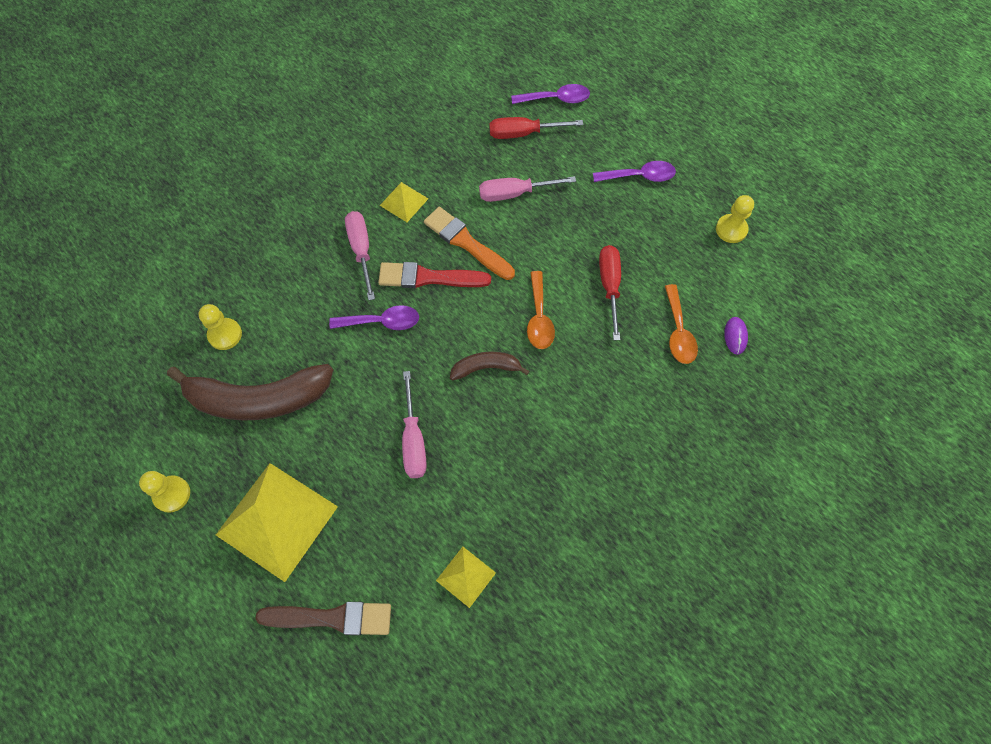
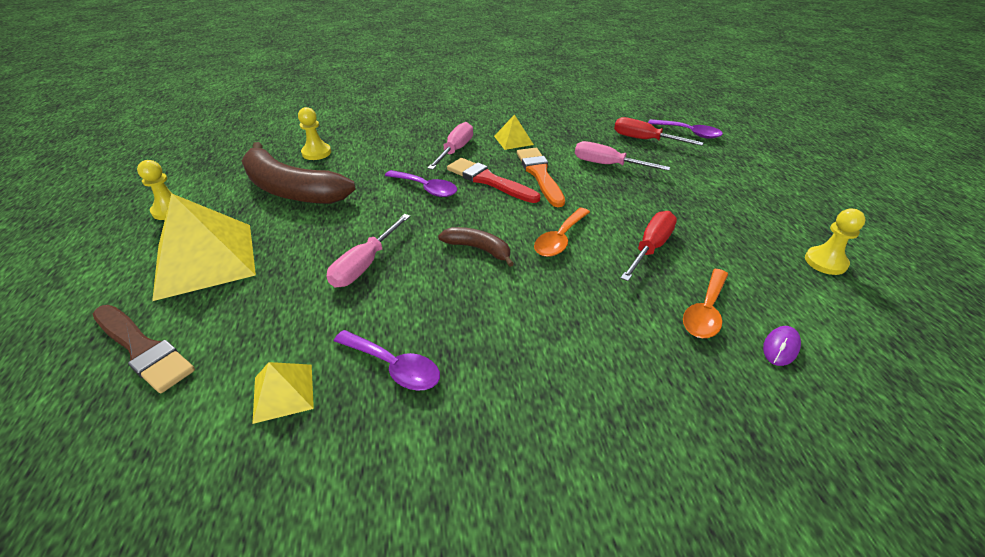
camera: 35 degrees right, 25 degrees down
(640, 176) = (738, 194): purple spoon -> purple spoon (394, 367)

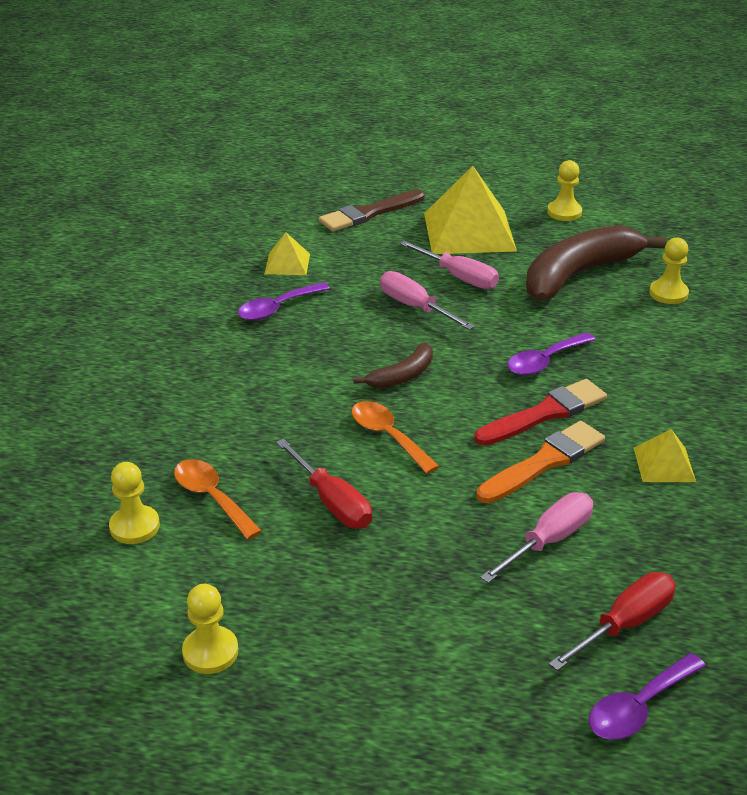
camera: 110 degrees right, 5 degrees down
(455, 150) = (644, 401): pink screwdriver -> pink screwdriver (459, 277)
(539, 174) = (544, 462): orange brush -> orange brush turned 45 degrees counterclockwise
(780, 347) = (134, 526): purple mouse -> yellow pawn

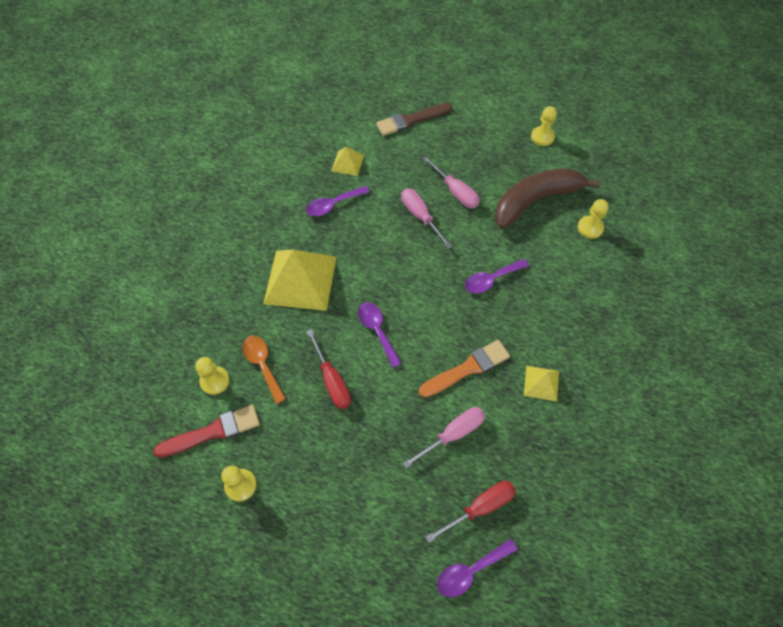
camera: 10 degrees right, 25 degrees up
(387, 436) = (377, 330): orange spoon -> purple spoon
(402, 376) = (398, 279): brown banana -> none
(469, 231) = (473, 148): yellow pyramid -> yellow pyramid (300, 280)
(545, 413) = (479, 326): red brush -> red brush (213, 431)

